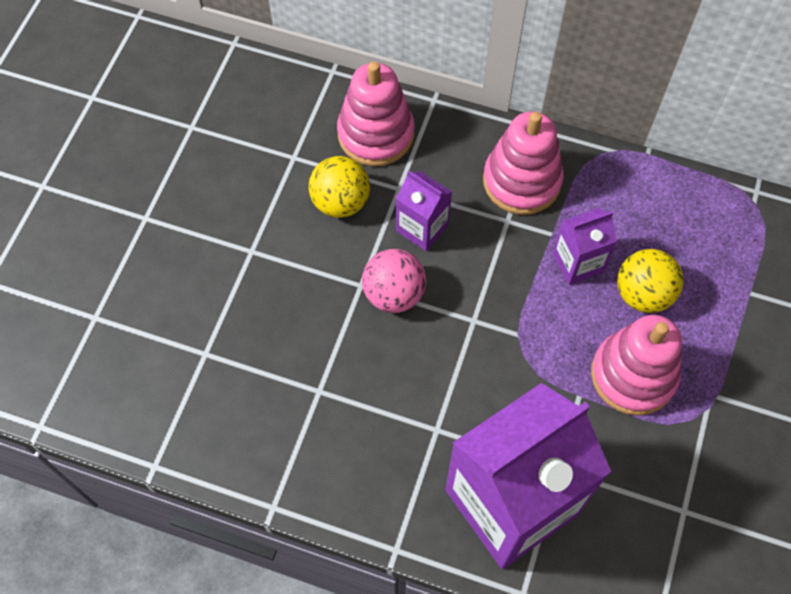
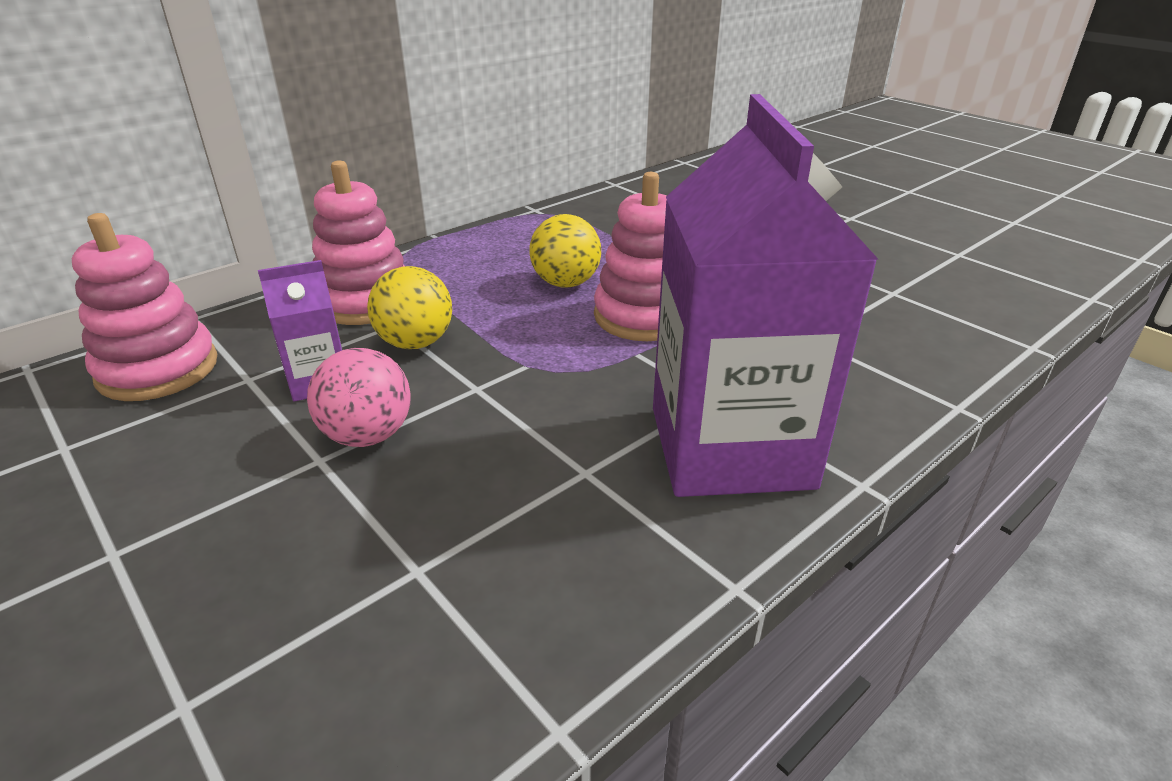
camera: 60 degrees left, 30 degrees down
(340, 202) = (189, 431): yellow ball -> yellow ball (415, 343)
(577, 262) = (492, 303): purple carton -> none

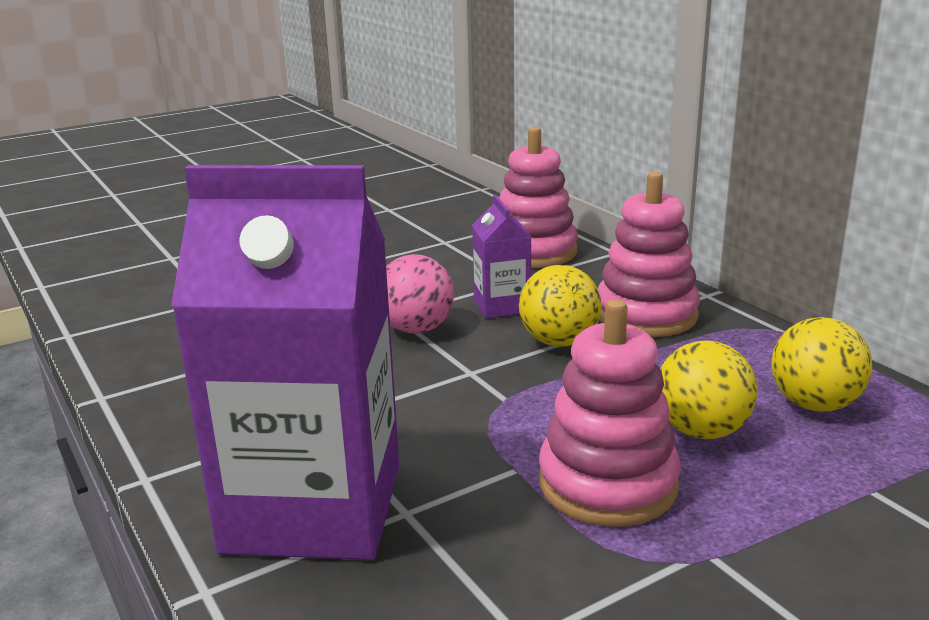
camera: 100 degrees right, 10 degrees down
(524, 247) = (814, 404): none -> yellow ball

